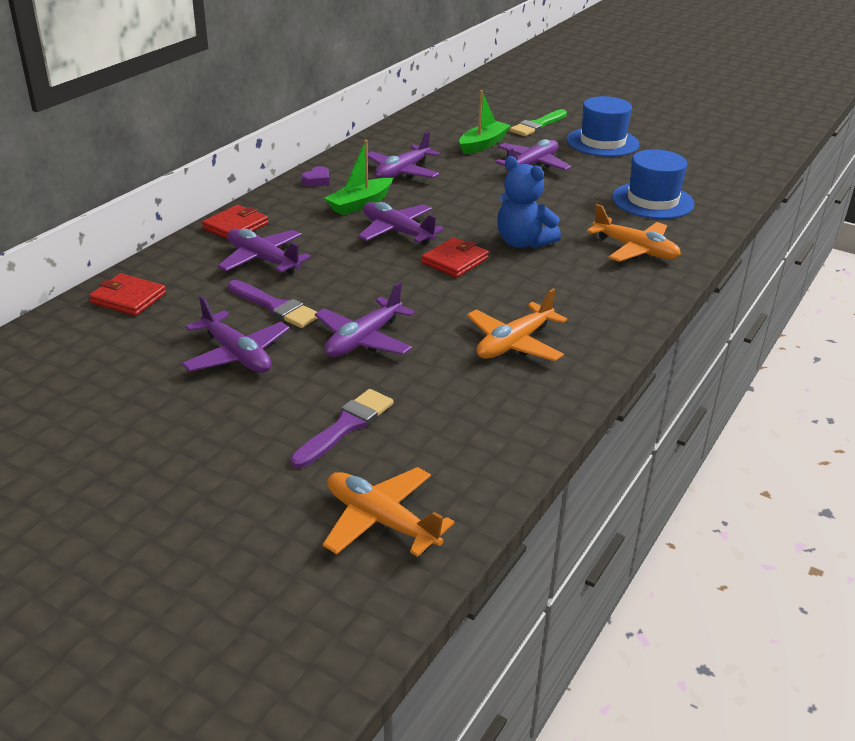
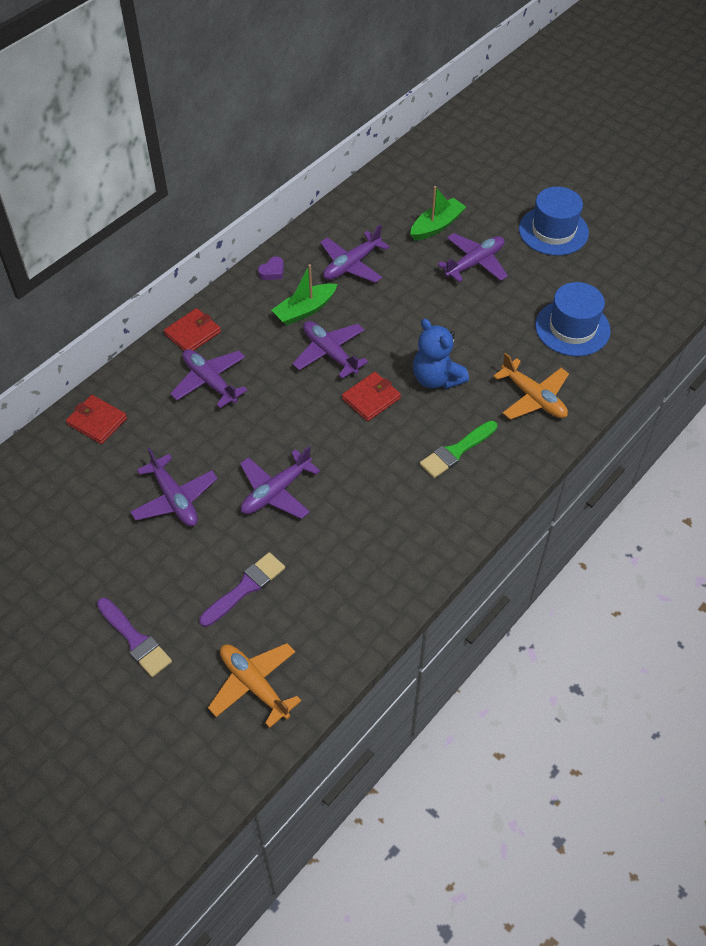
camera: 10 degrees right, 20 degrees up
(275, 307) = (212, 444): purple brush -> purple brush (135, 640)
(514, 343) = (396, 509): orange plane -> none
(537, 125) = (498, 197): green brush -> green brush (456, 451)

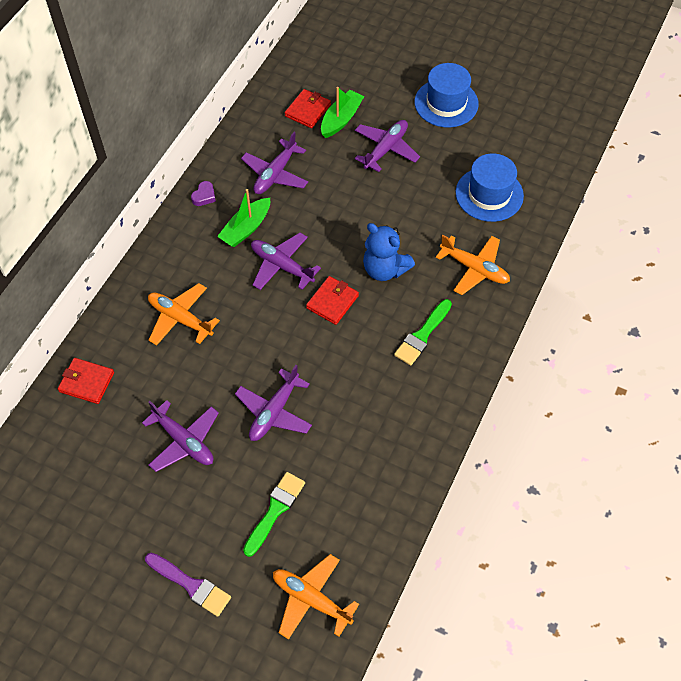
camera: 15 degrees left, 5 degrees up
(193, 333) = (149, 274): red wallet -> red wallet (308, 110)
(210, 382) = (180, 319): purple plane -> orange plane
(245, 588) = (275, 510): purple brush -> green brush

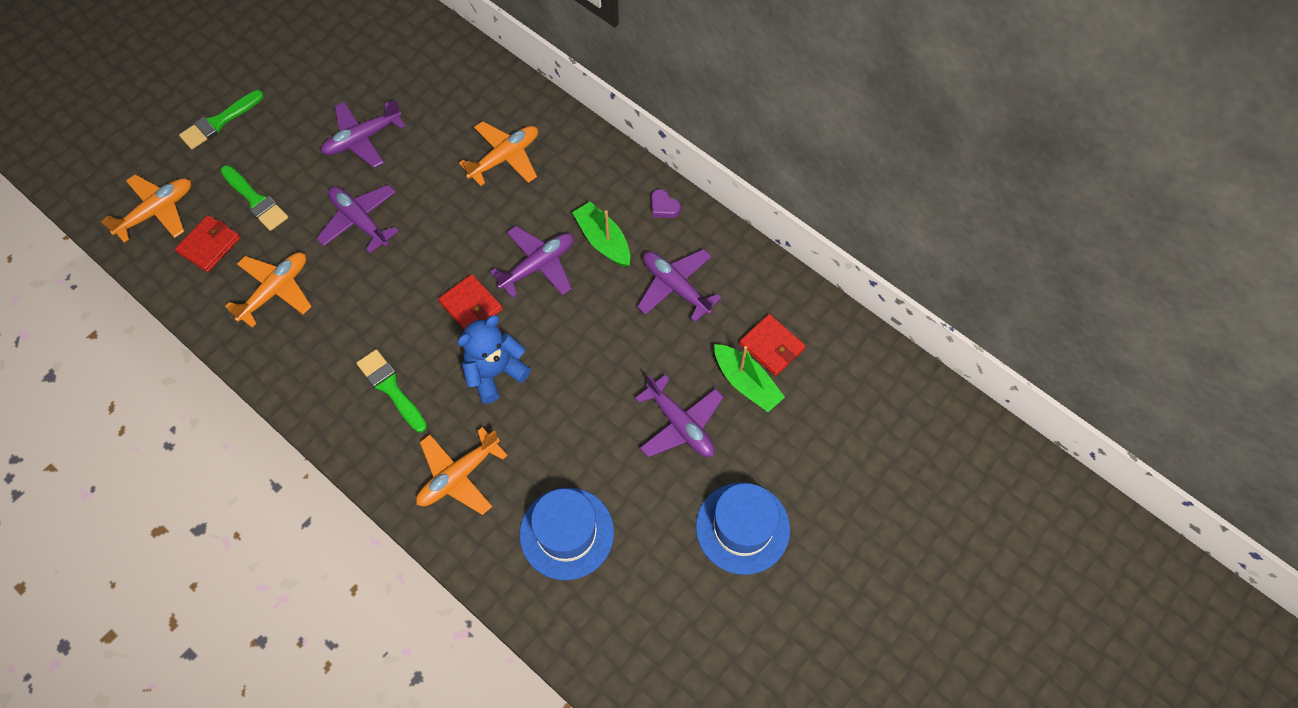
camera: 105 degrees right, 5 degrees up
(87, 382) = (461, 70): red wallet -> red wallet (209, 245)
(191, 585) = (219, 122): purple brush -> green brush
(363, 455) = (275, 290): none -> orange plane

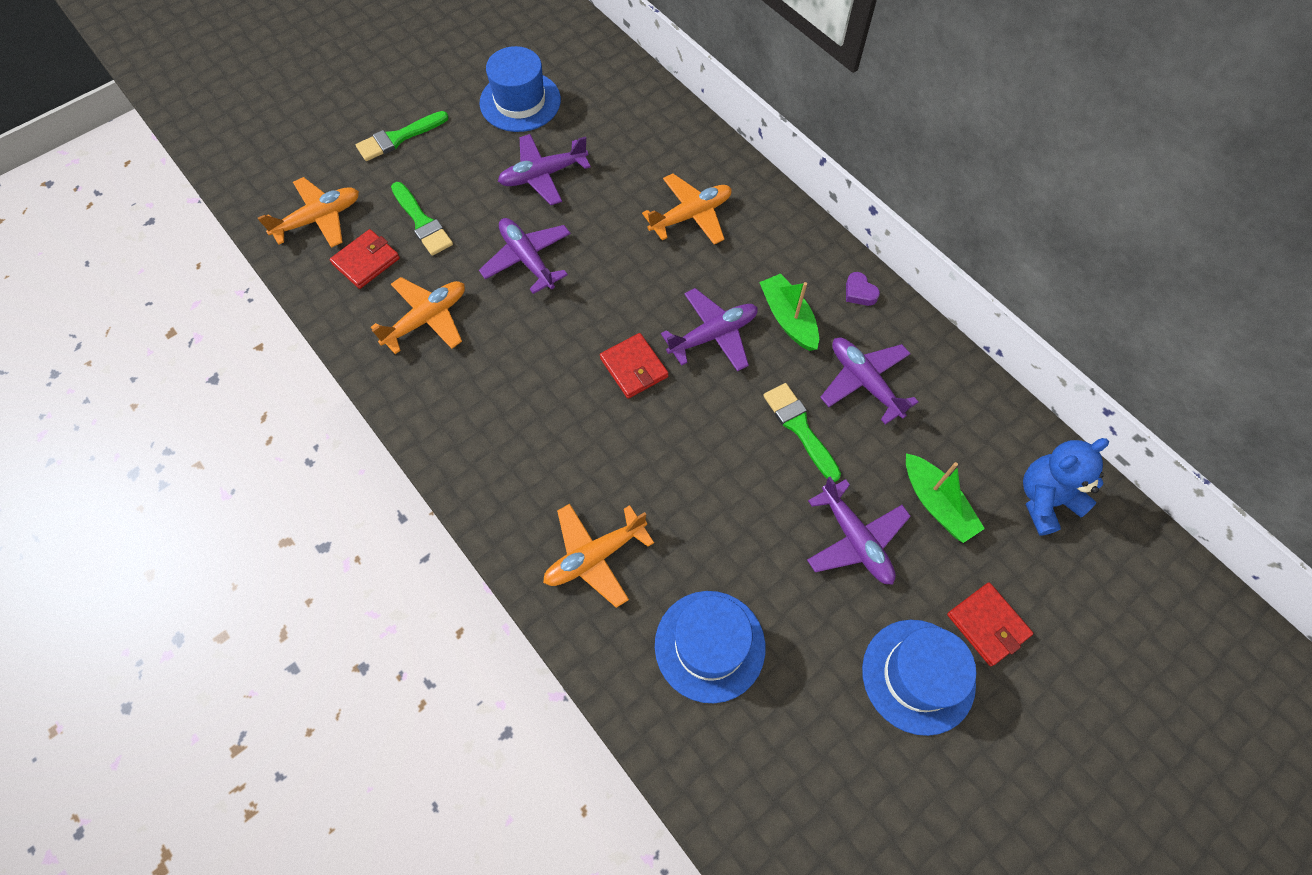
camera: 10 degrees right, 0 degrees up
(330, 70) = (520, 101): none -> blue hat
(391, 388) = (533, 444): green brush -> green brush (799, 428)
(495, 372) = (651, 445): blue teddy bear -> blue teddy bear (1045, 500)
(771, 346) = (969, 466): red wallet -> red wallet (987, 625)

